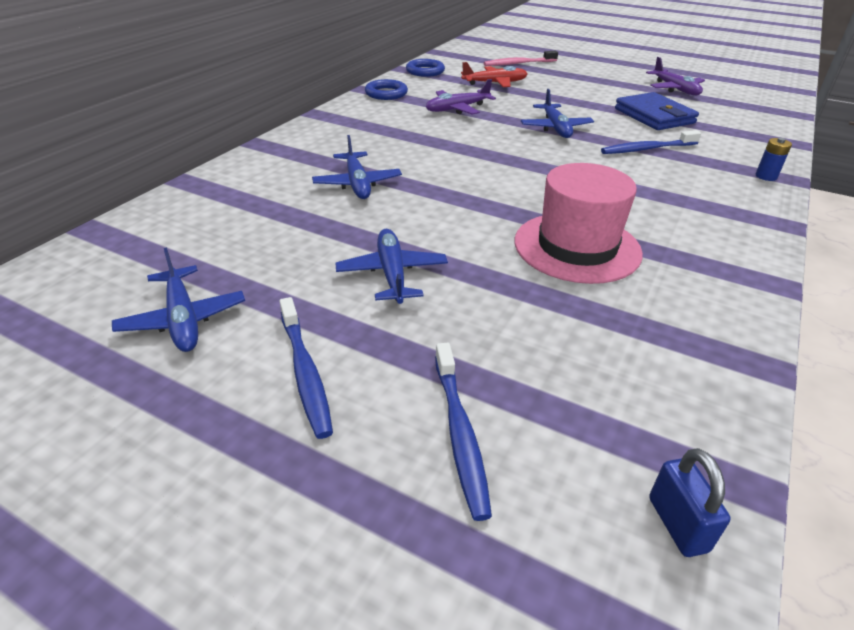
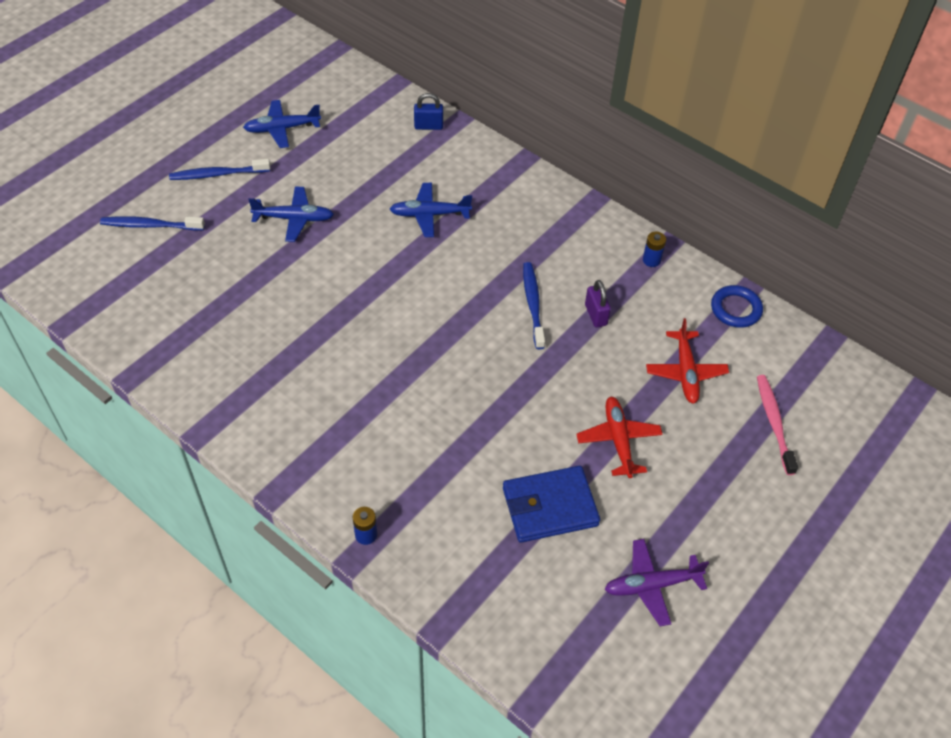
camera: 100 degrees right, 15 degrees up
(386, 93) = (651, 260): blue ring -> blue battery
(457, 109) = (595, 315): purple plane -> purple padlock
(555, 128) = (527, 389): blue plane -> none
(574, 99) = (618, 441): none -> red plane
(577, 247) = (291, 327): pink hat -> none
(647, 149) = (455, 454): blue toothbrush -> blue toothbrush (533, 304)
(677, 524) = (66, 287): blue padlock -> blue padlock (428, 126)

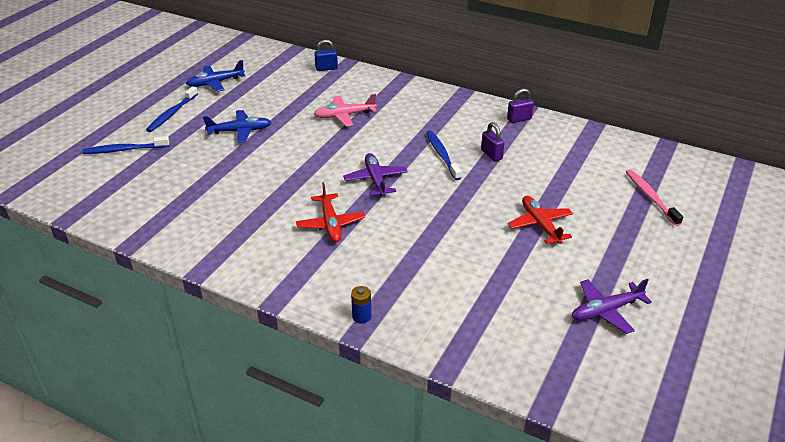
camera: 10 degrees left, 15 degrees down
(217, 174) = (171, 114): blue toothbrush -> blue toothbrush turned 45 degrees counterclockwise
(430, 214) = (345, 115): blue plane -> pink plane
(439, 330) = (376, 180): none -> purple plane
(549, 507) = (504, 274): blue wallet -> none
(651, 260) = (519, 119): blue battery -> purple padlock
(685, 372) = (572, 177): red plane -> red plane (330, 224)
(736, 309) = (592, 137): blue ring -> none

